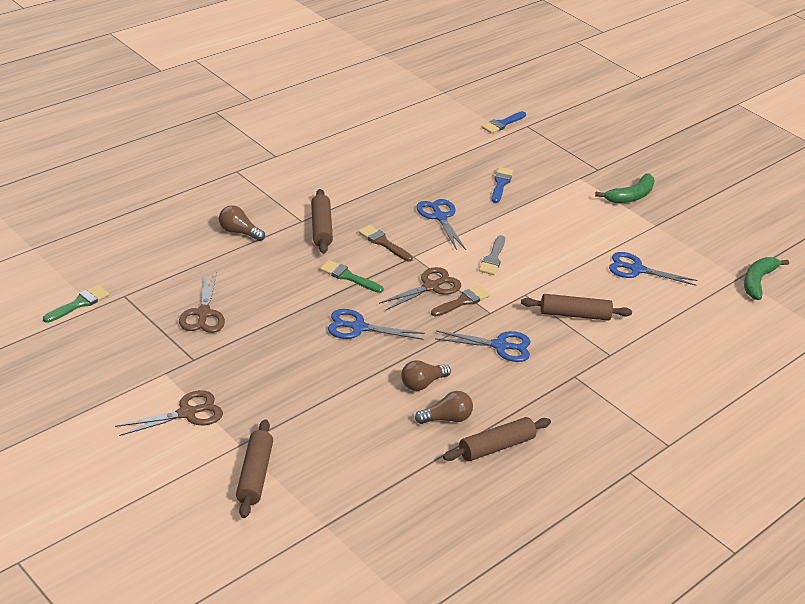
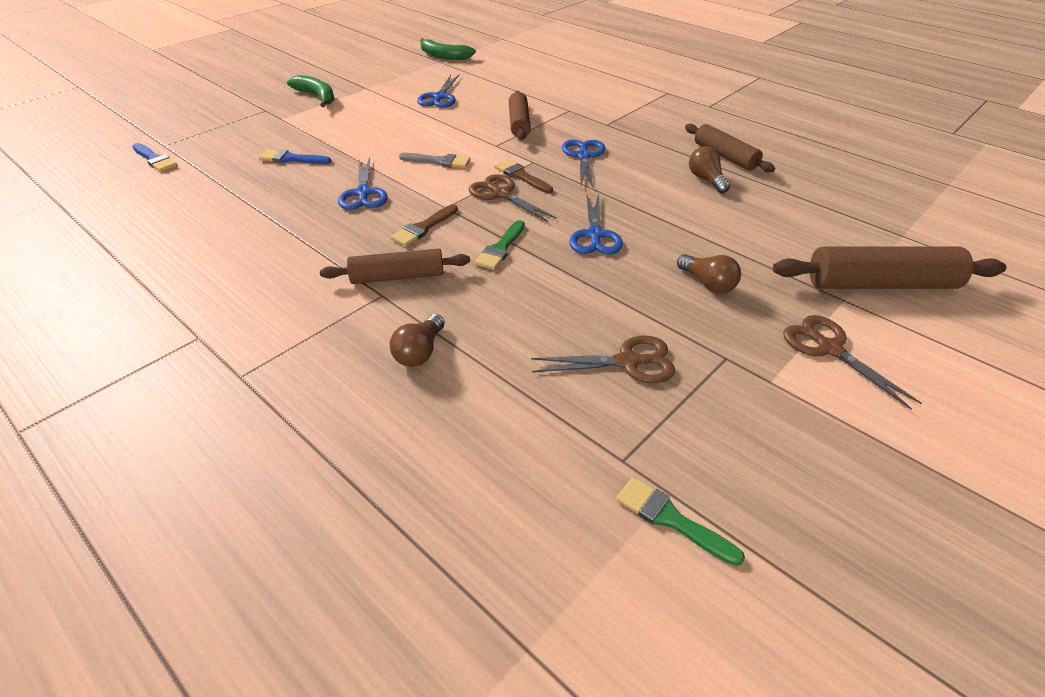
camera: 90 degrees left, 5 degrees up
(254, 475) = (880, 284): brown rolling pin -> brown rolling pin, size x1.51
(422, 383) = (665, 193): brown light bulb -> brown light bulb (708, 283)
(440, 217) = (363, 193): blue scissors -> blue scissors turned 75 degrees counterclockwise

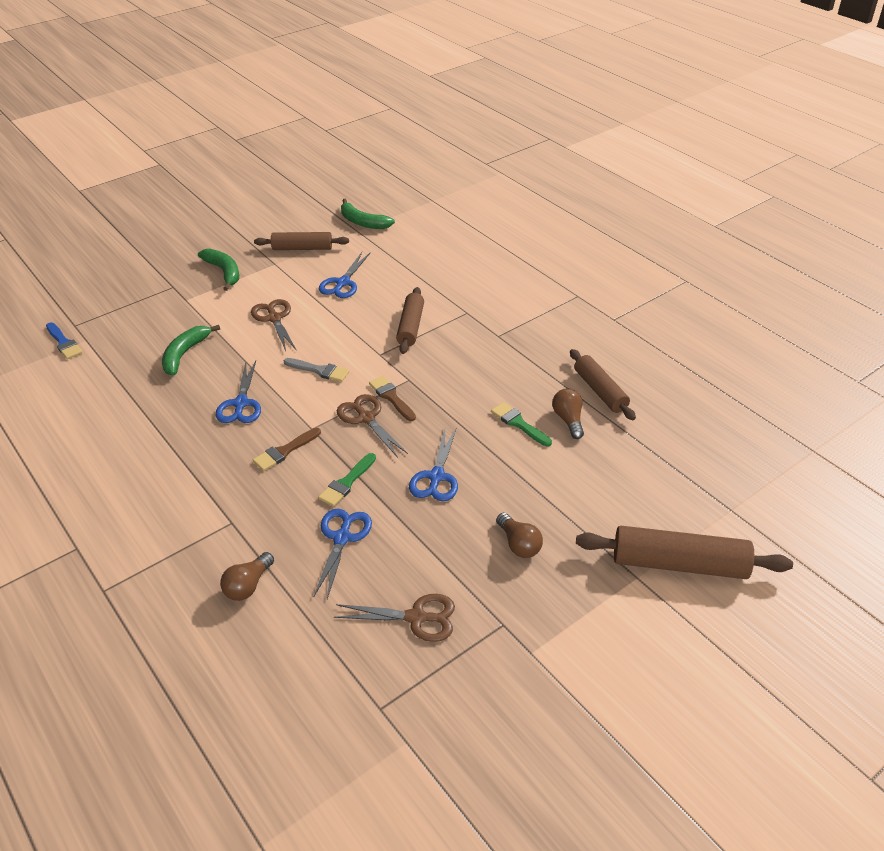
camera: 10 degrees right, 0 degrees up
(291, 159) = (185, 354): blue brush -> green banana
(397, 276) = (249, 504): brown rolling pin -> brown rolling pin (302, 248)
(584, 156) = (460, 377): blue scissors -> blue scissors (342, 538)
(671, 519) = (398, 764): green brush -> green brush (518, 423)
(829, 348) = (597, 626): brown scissors -> brown scissors (274, 318)

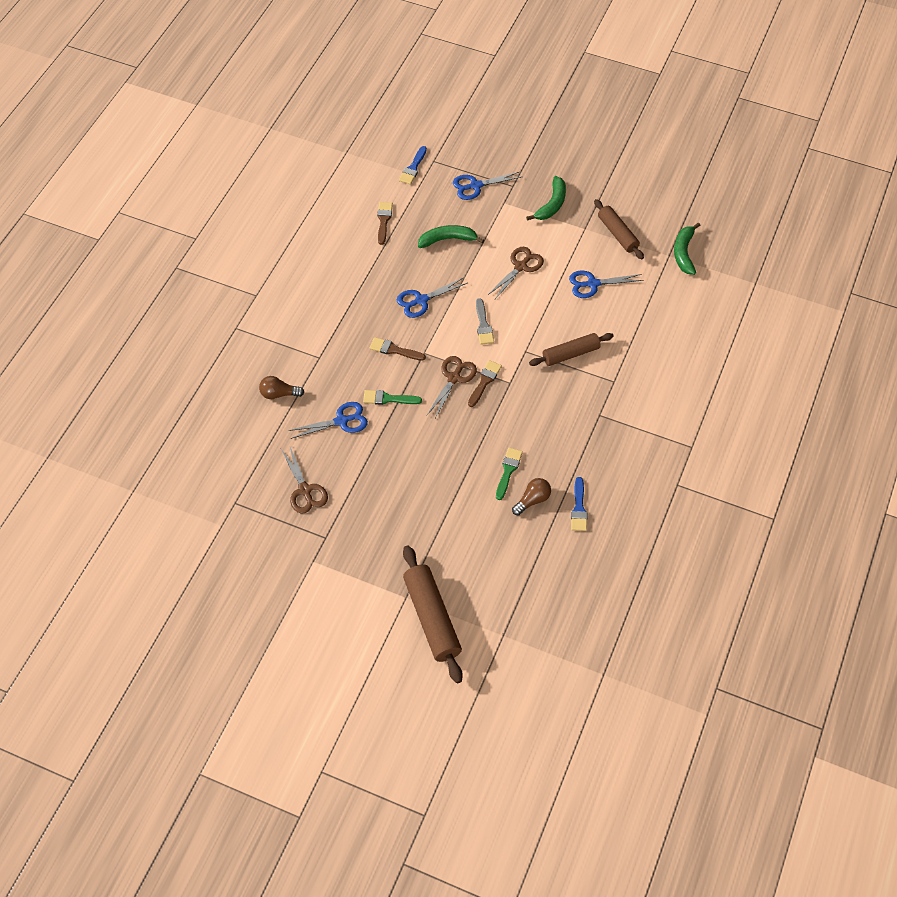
camera: 60 degrees right, 15 degrees up
(104, 391) = (384, 220): none -> brown brush
(436, 477) = (424, 446): blue scissors -> blue scissors (475, 186)
(518, 544) = (394, 519): brown light bulb -> none
(600, 391) = (579, 508): brown rolling pin -> blue brush

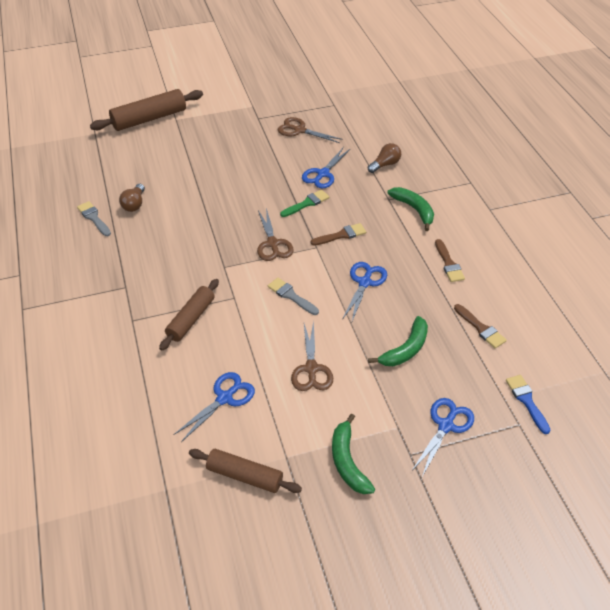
camera: 140 degrees right, 10 degrees down
(431, 618) = (149, 118): brown rolling pin -> brown rolling pin turned 60 degrees counterclockwise
(484, 381) = (245, 255): brown brush -> brown brush (448, 264)
(508, 471) = (169, 211): green brush -> none
(579, 508) = (94, 218): blue brush -> grey brush
(684, 253) = (150, 505): green banana -> green banana (414, 210)

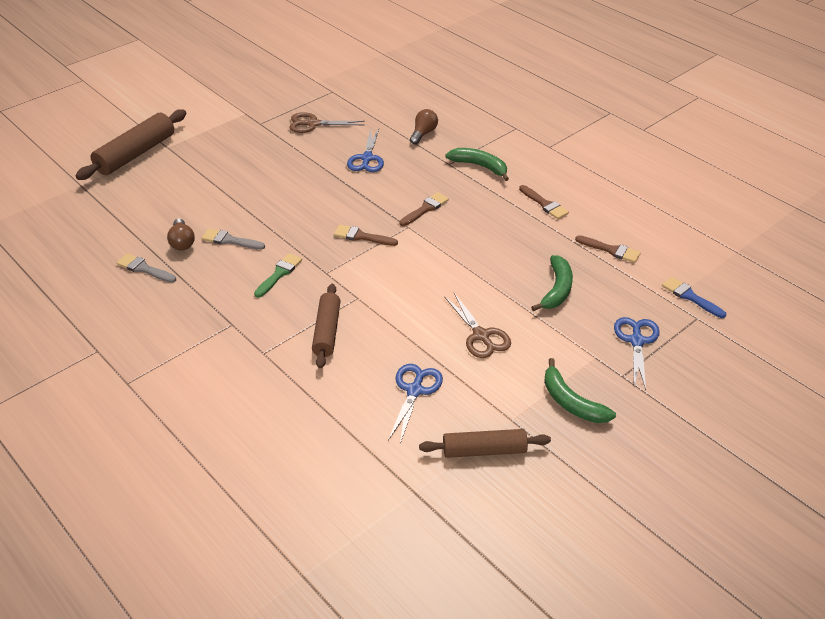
camera: 25 degrees left, 5 degrees down
(273, 244) = (362, 236): brown scissors -> brown brush
(291, 296) = (414, 278): grey brush -> grey brush (230, 240)
(307, 203) = (370, 190): green brush -> green brush (279, 274)
(364, 282) = (478, 244): blue scissors -> none

